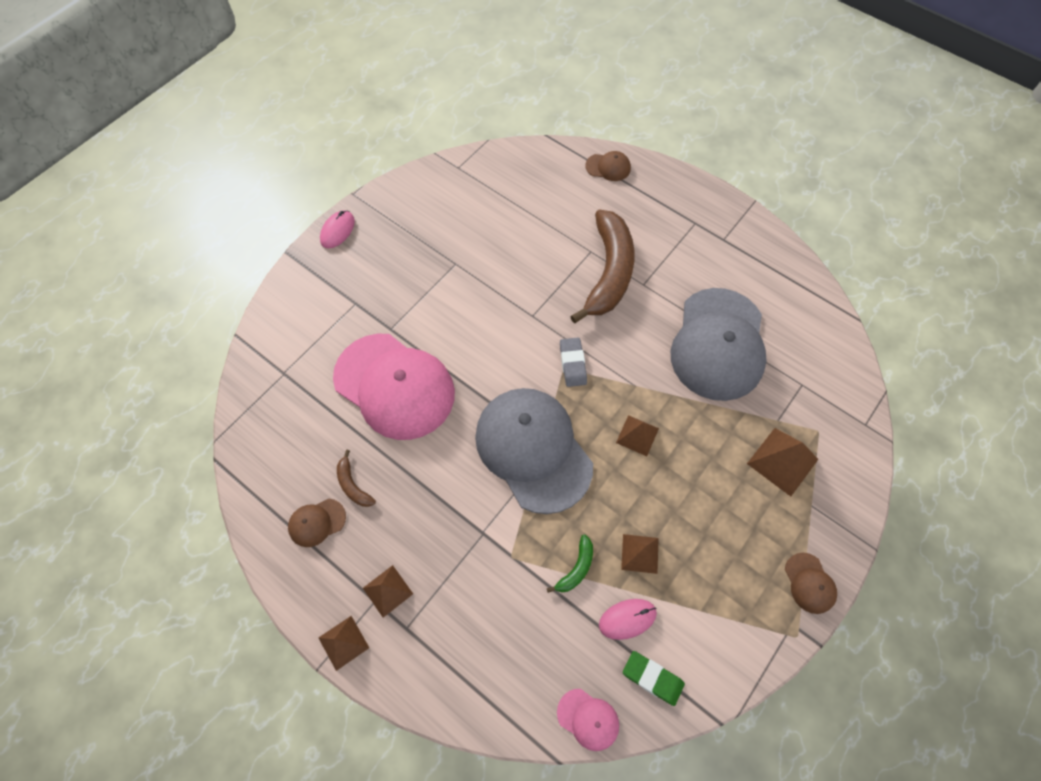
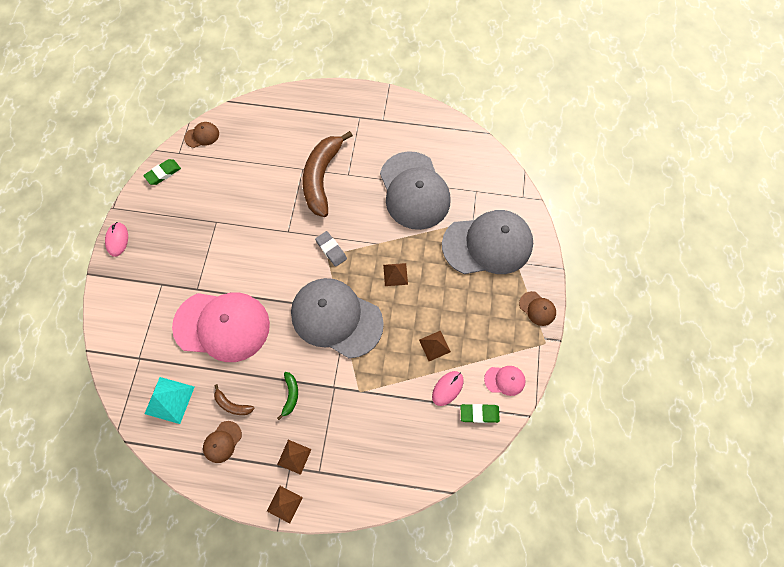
camera: 30 degrees left, 5 degrees up
(288, 439) = (169, 400): none -> turquoise pyramid
(428, 182) = (163, 173): none -> green eraser
(576, 568) = (402, 376): green banana -> green banana (290, 395)
(588, 719) = (455, 458): pink cap -> pink cap (505, 380)
(608, 167) = (283, 105): brown cap -> brown cap (202, 136)
(609, 272) = (322, 177): brown banana -> brown banana turned 150 degrees counterclockwise
(782, 461) = (487, 244): brown pyramid -> grey cap

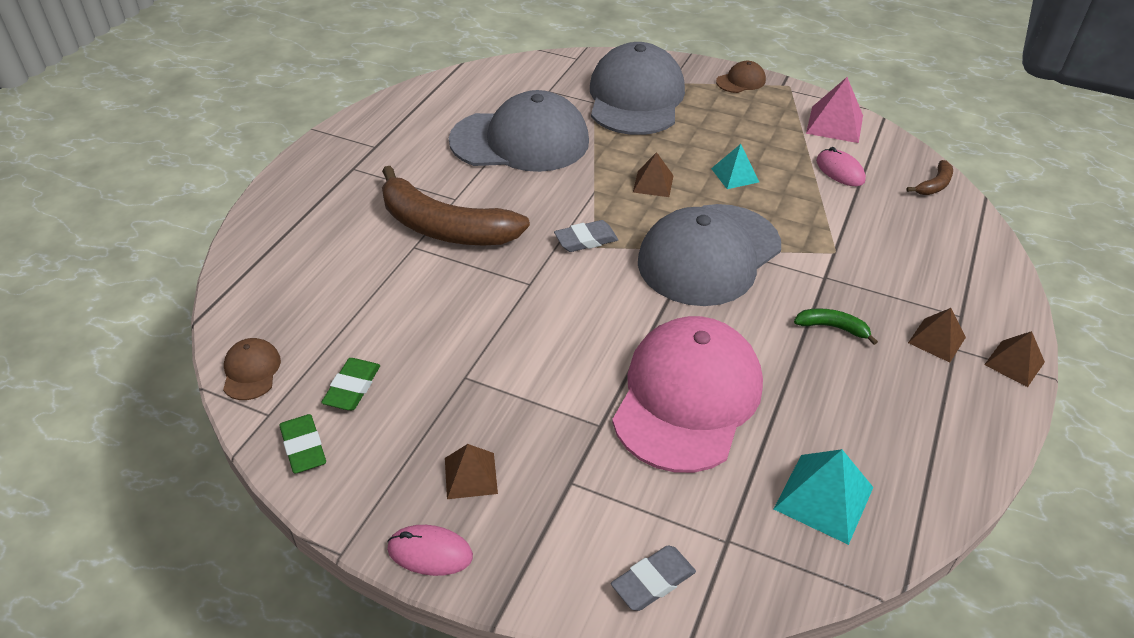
camera: 75 degrees left, 25 degrees down
(114, 330) = (653, 581): none -> grey eraser
(222, 442) = (909, 428): brown cap -> none
(232, 404) = (842, 404): brown banana -> brown banana (934, 185)
(420, 321) = (735, 175): none -> turquoise pyramid
(434, 345) = (775, 170): brown pyramid -> brown pyramid (470, 475)
(479, 413) = (878, 152): green eraser -> green eraser (352, 387)
(505, 380) = (834, 124): pink cap -> pink pyramid

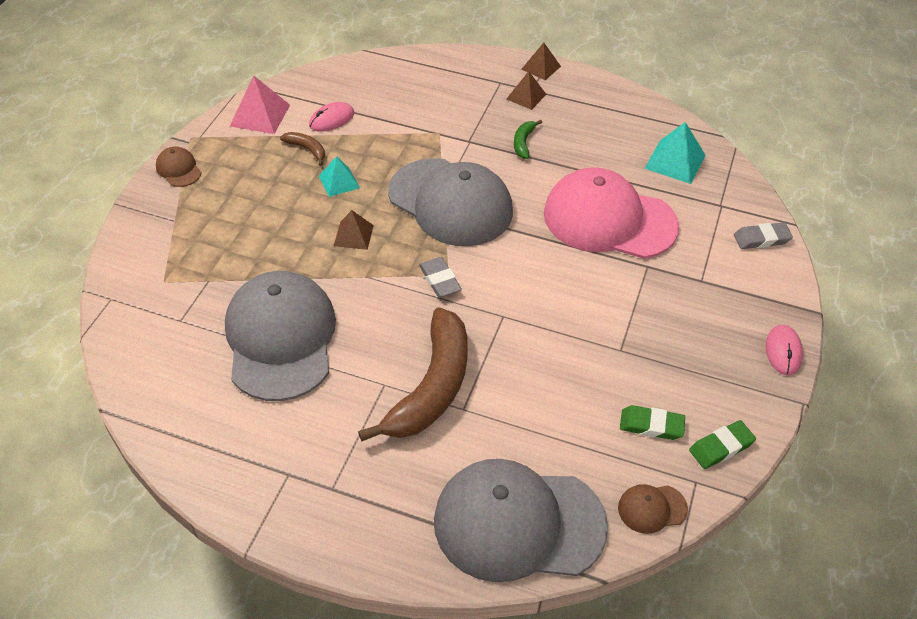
camera: 95 degrees left, 5 degrees up
(470, 475) = (713, 336): brown pyramid -> none
(636, 98) = (203, 247): grey cap -> grey cap (518, 523)
(653, 581) = (761, 239): grey eraser -> grey eraser turned 60 degrees counterclockwise
(934, 185) = (350, 72): brown banana -> brown banana (307, 149)

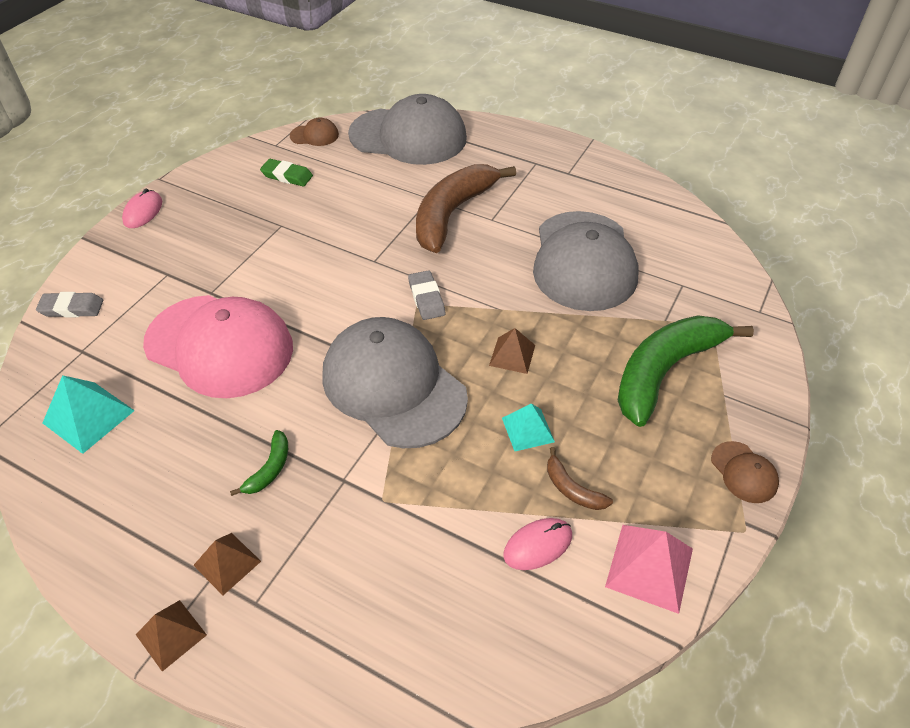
camera: 170 degrees left, 0 degrees up
(220, 234) = (665, 371): none -> green banana
(721, 447) = (243, 160): green eraser -> none

